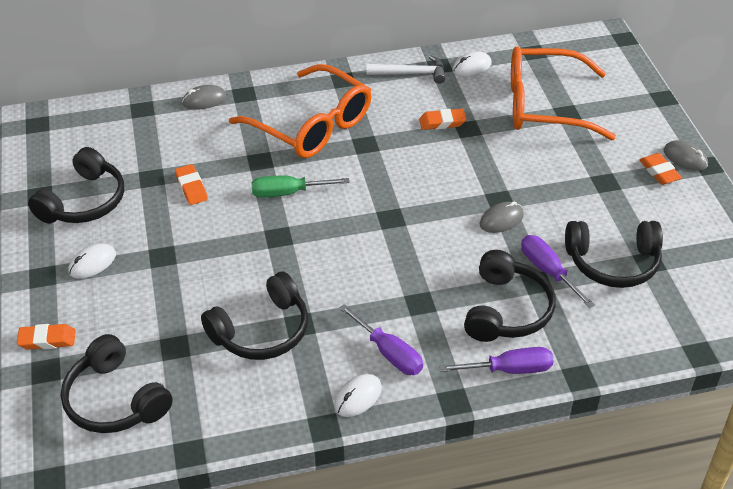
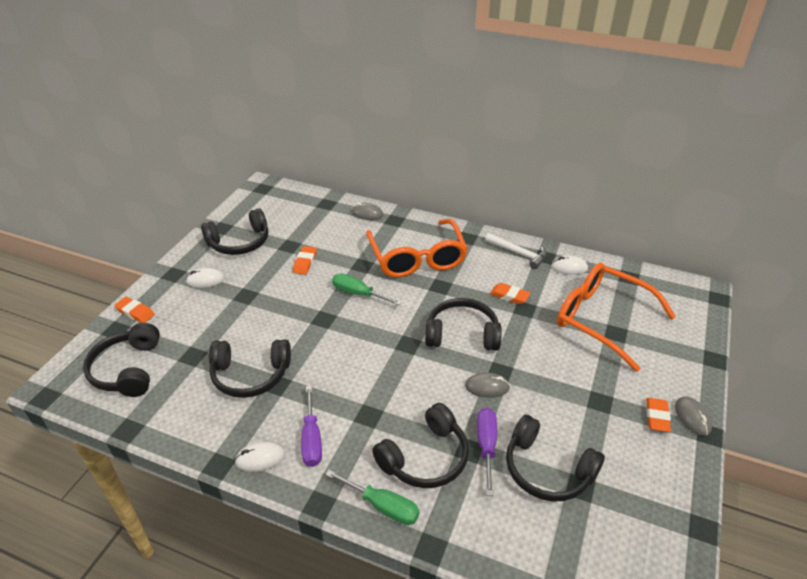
camera: 35 degrees right, 5 degrees down
(433, 182) = (462, 334): none -> black headphones
(509, 369) = (382, 506): purple screwdriver -> green screwdriver

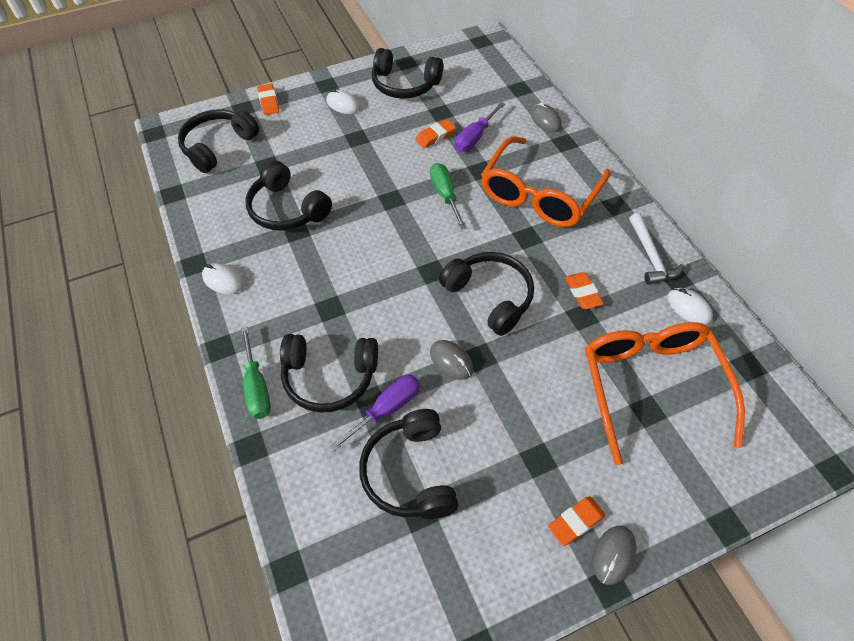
camera: 45 degrees right, 15 degrees up
(311, 439) = (270, 294): purple screwdriver -> purple screwdriver (475, 137)

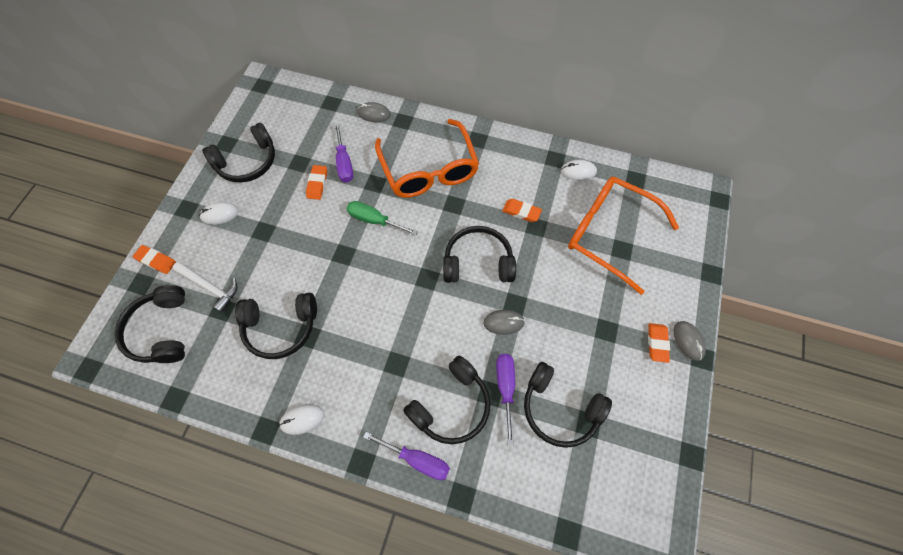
camera: 50 degrees left, 10 degrees up
(257, 387) = (417, 459): green screwdriver -> purple screwdriver
(651, 256) = (529, 157): white hammer -> white hammer (210, 287)

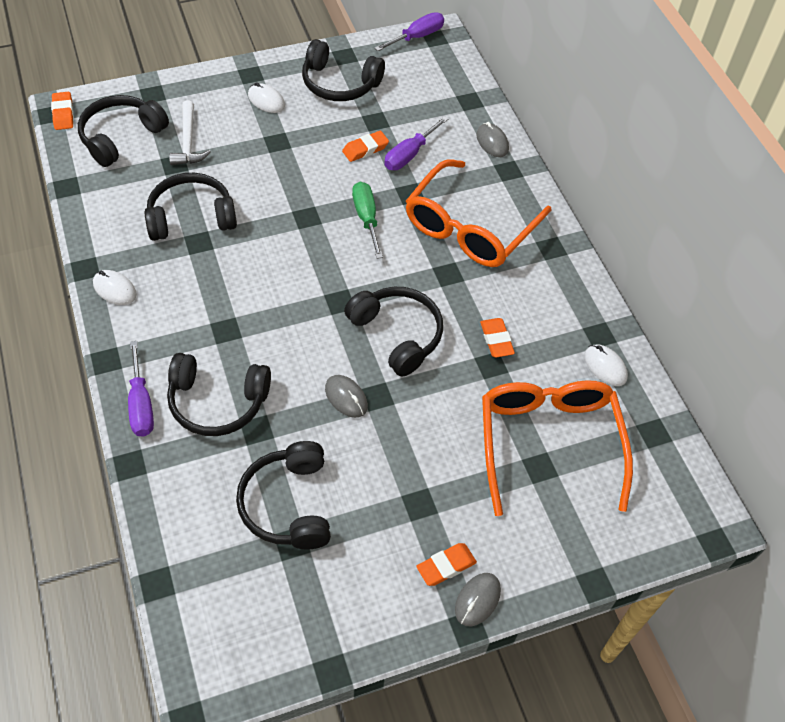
camera: 50 degrees right, 10 degrees down
(156, 261) = (182, 89): orange eraser -> orange eraser (63, 114)
(281, 327) = (191, 217): black headphones -> black headphones turned 120 degrees clockwise
(505, 388) = (272, 440): purple screwdriver -> purple screwdriver (417, 37)

